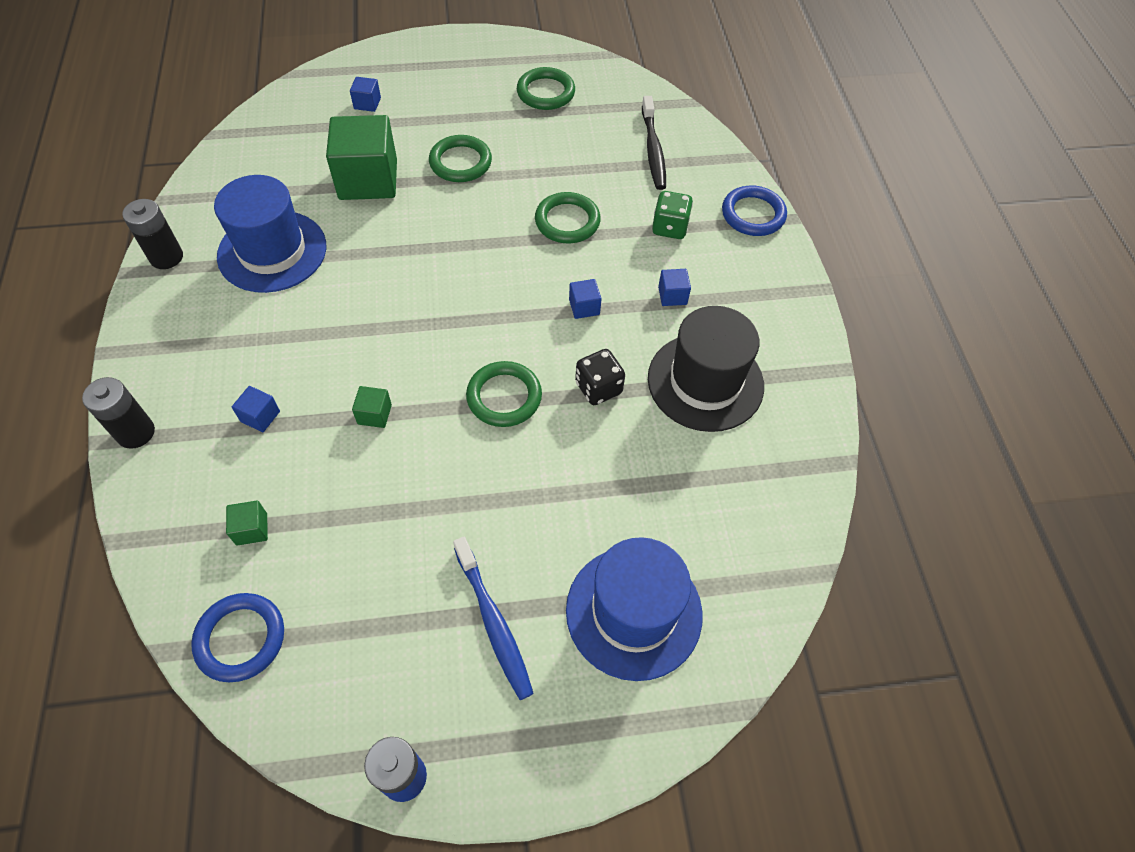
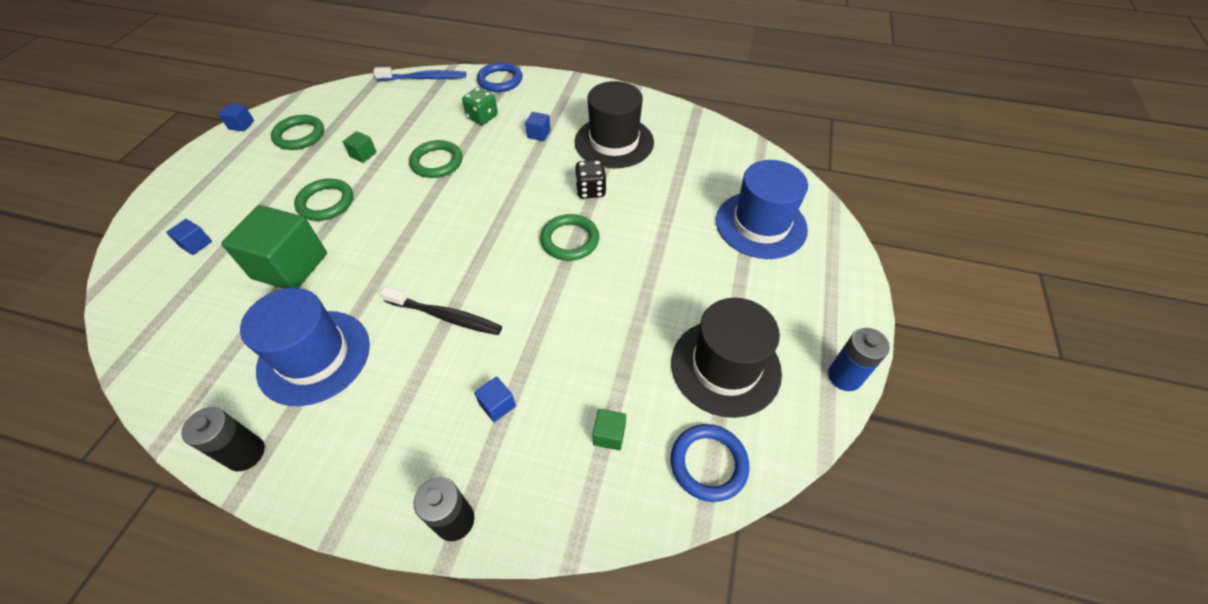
camera: 65 degrees left, 5 degrees down
(373, 624) = (725, 367): none -> black hat
(374, 414) = (541, 321): green cube -> green cube (363, 154)
(494, 622) = (746, 296): blue toothbrush -> blue toothbrush (424, 78)
(584, 307) = (519, 177): blue cube -> blue cube (241, 125)
(653, 150) = (408, 102): black toothbrush -> black toothbrush (445, 316)

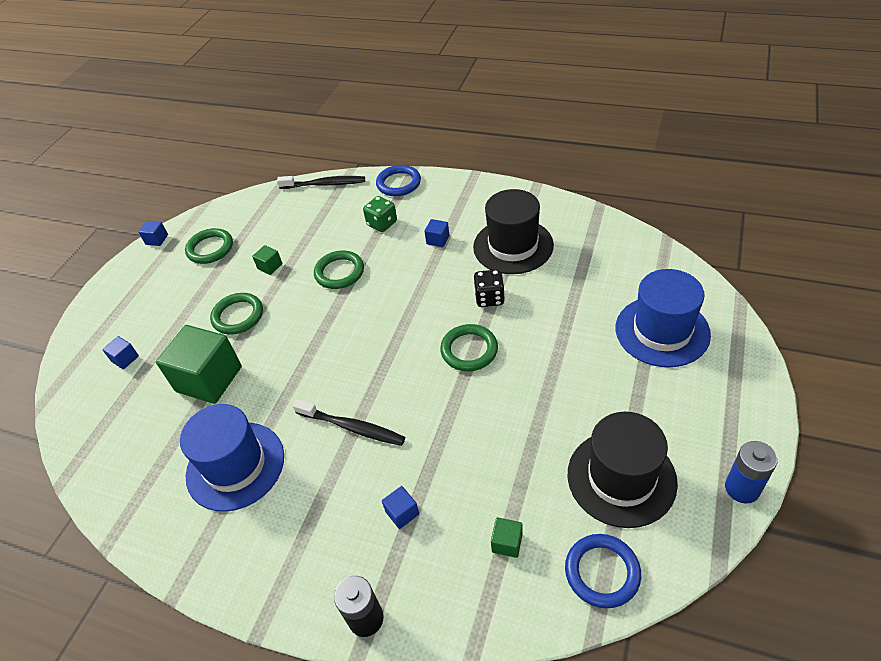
camera: 10 degrees right, 5 degrees down
(246, 453) = (181, 554): black battery -> none
(424, 78) = (324, 184): blue toothbrush -> black toothbrush

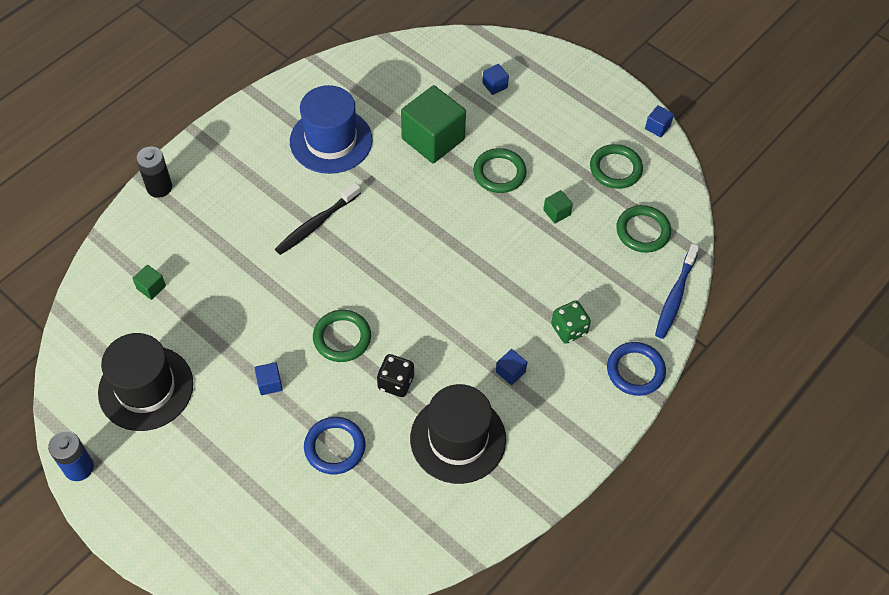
camera: 105 degrees right, 10 degrees up
(324, 184) = (675, 296): black toothbrush -> blue toothbrush
(339, 272) = (512, 268): green ring -> green ring (643, 231)
(402, 513) = (219, 232): blue cube -> blue cube (269, 383)
(602, 572) = (90, 335): blue ring -> blue ring (335, 447)
(662, 331) = (259, 511): blue hat -> none

